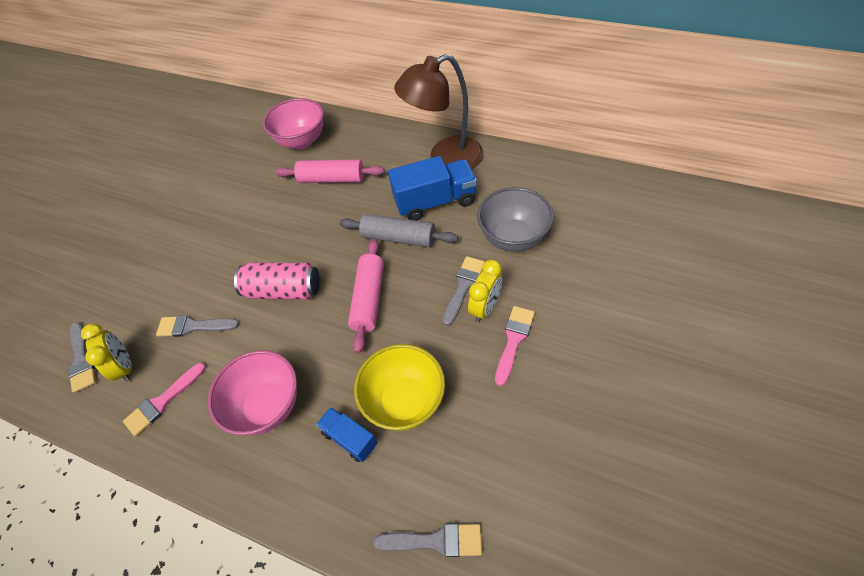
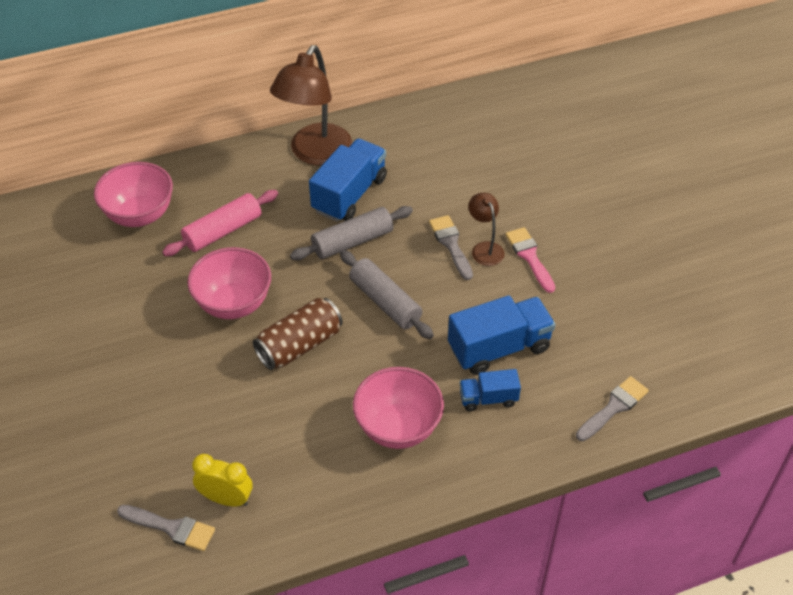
camera: 50 degrees left, 5 degrees down
(163, 401) = (301, 492): pink brush -> none
(193, 326) = (249, 427): grey brush -> none
(282, 233) = (234, 304): none -> pink bowl
(283, 290) = (299, 345): pink can -> brown can
(369, 299) = (385, 302): pink rolling pin -> grey rolling pin
(405, 401) = (499, 348): yellow bowl -> blue truck
(485, 308) = (485, 248): yellow clock -> brown lamp
(513, 238) = (449, 185): grey bowl -> none

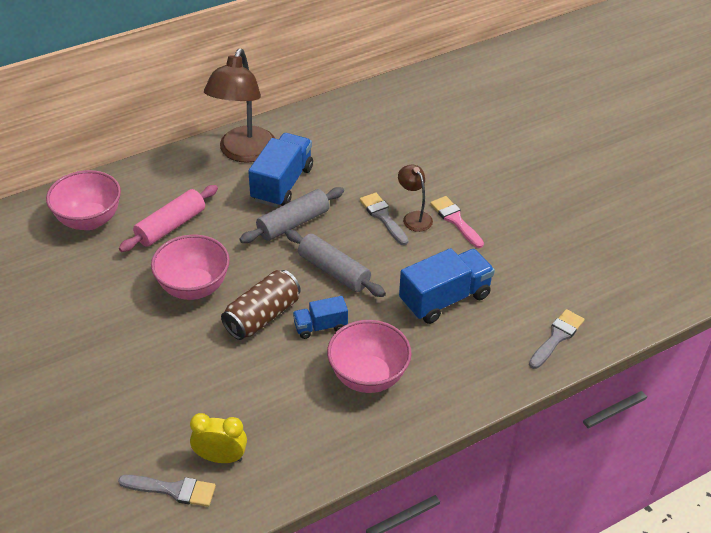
camera: 10 degrees left, 5 degrees down
(488, 398) = (444, 342): blue truck -> blue truck (320, 326)

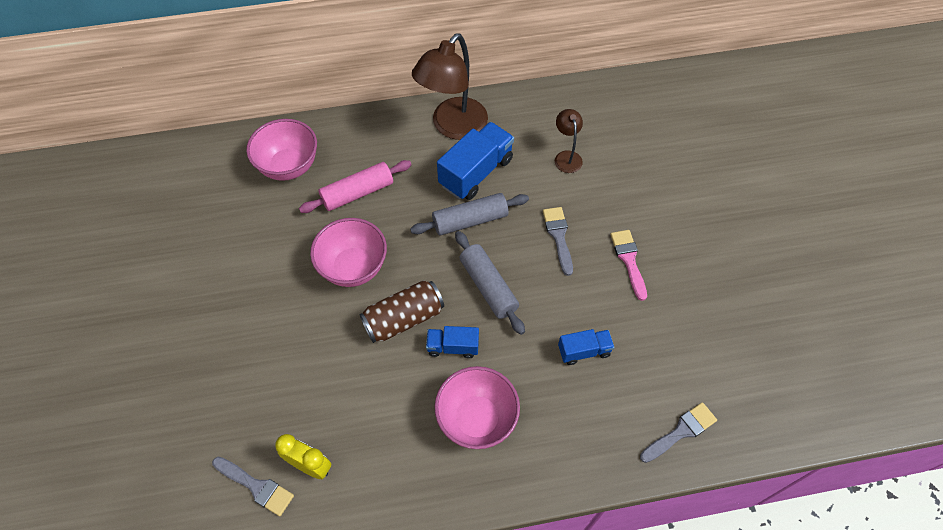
camera: 20 degrees right, 15 degrees up
(414, 217) = (589, 245): brown lamp -> brown lamp (566, 157)
(445, 299) = (584, 351): blue truck -> blue truck, size x0.56

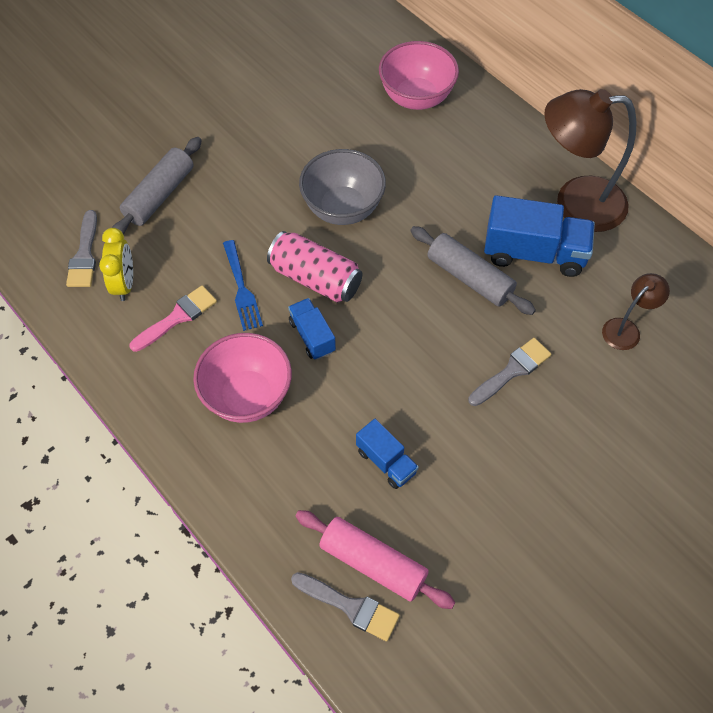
camera: 60 degrees right, 0 degrees up
(353, 267) = (343, 208): pink bowl -> grey bowl
(357, 193) = (428, 166): pink rolling pin -> pink rolling pin (373, 563)
(377, 376) = (241, 289): none -> blue fork
(403, 318) = (315, 278): brown can -> pink can
(488, 287) = (402, 334): grey rolling pin -> grey rolling pin (159, 195)
(629, 260) = (534, 457): pink brush -> pink brush (177, 317)

